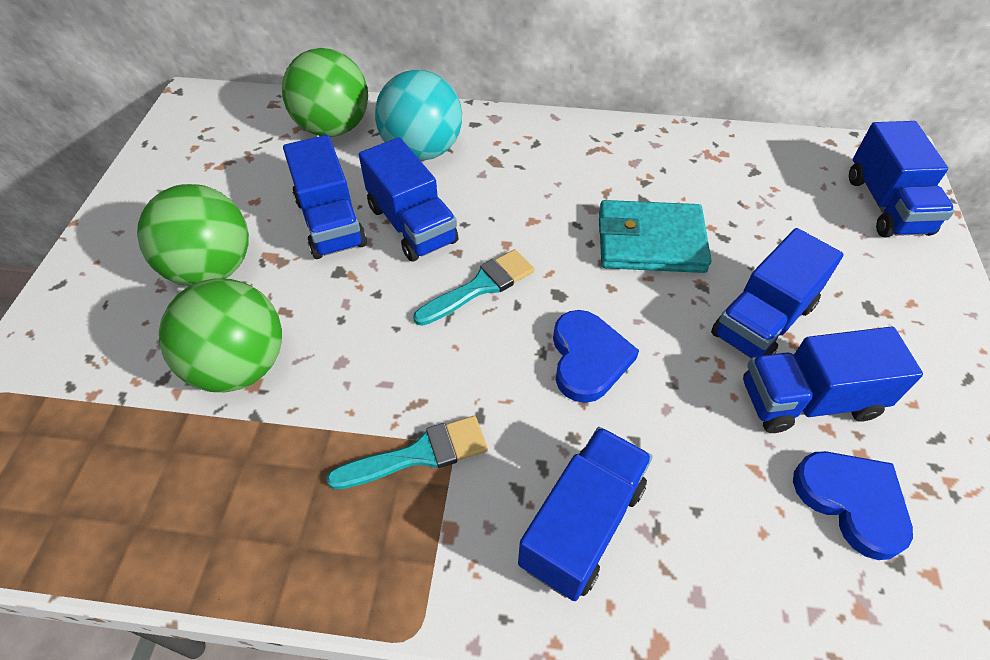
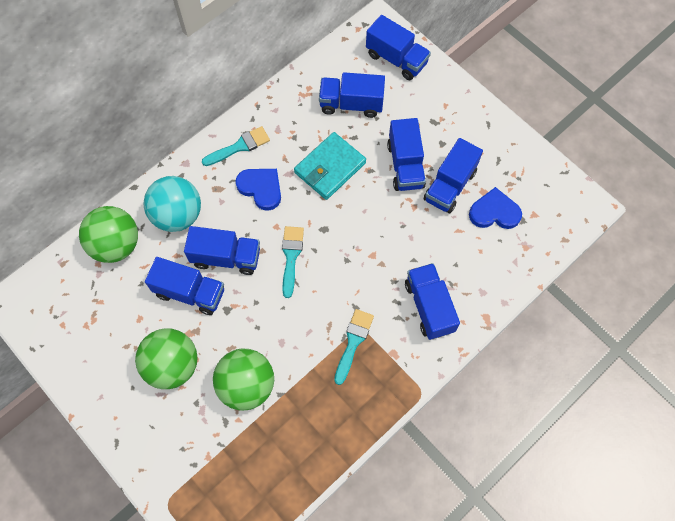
camera: 50 degrees left, 15 degrees up
(570, 145) = (239, 146): none -> turquoise brush
(588, 358) = (365, 245): blue heart -> blue heart (261, 188)
(762, 204) = (351, 104): none -> blue truck

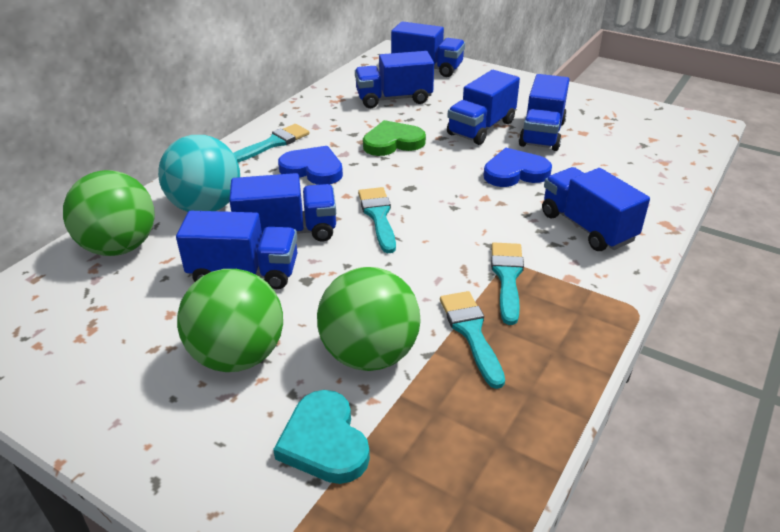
camera: 15 degrees left, 30 degrees down
(205, 441) = (324, 442): none -> turquoise heart
(311, 384) = (471, 333): none -> turquoise brush
(330, 168) = (392, 142): turquoise wallet -> green heart
(405, 165) = (481, 128): blue truck -> blue truck turned 60 degrees clockwise
(494, 212) = (607, 144): blue heart -> blue heart (515, 172)

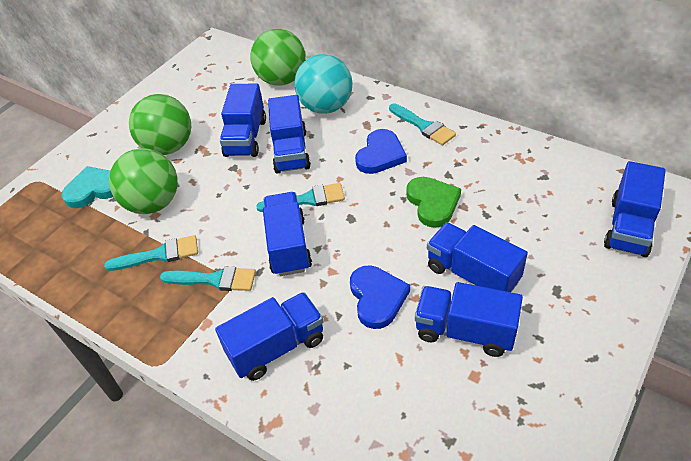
camera: 95 degrees right, 10 degrees up
(394, 99) = (531, 200): blue truck -> blue truck (288, 246)

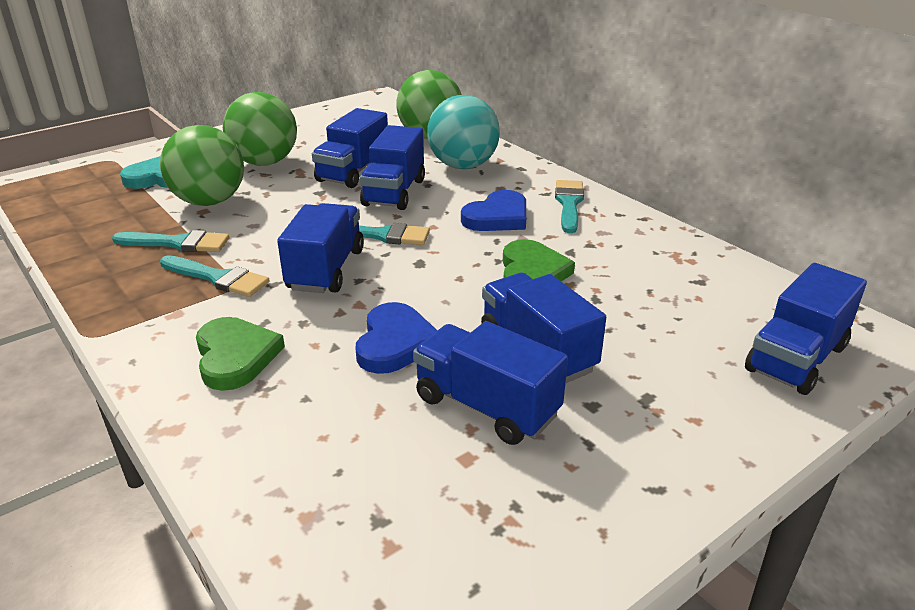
camera: 15 degrees right, 15 degrees down
(276, 347) = (235, 356): blue truck -> green heart
(423, 126) = (569, 204): turquoise brush -> turquoise brush turned 150 degrees counterclockwise

